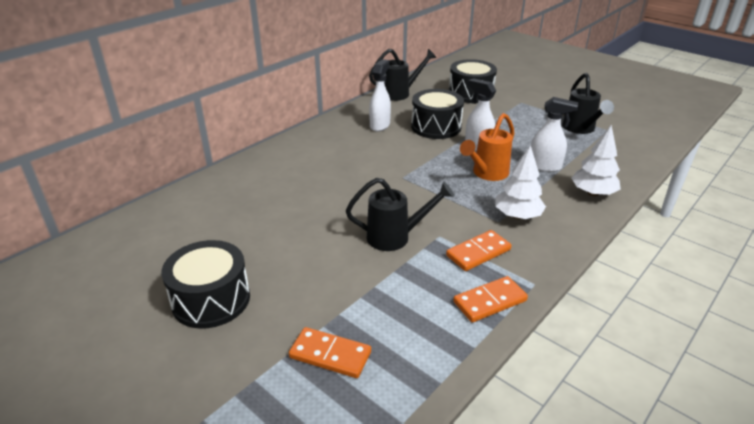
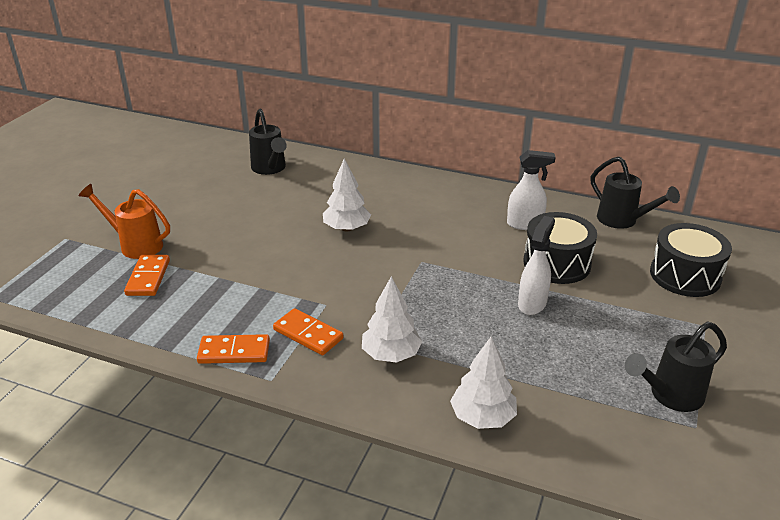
camera: 70 degrees right, 0 degrees up
(211, 299) = (195, 211): black drum -> none
(327, 203) = (347, 228): none -> white tree
(396, 237) = (311, 278): black watering can -> black watering can (270, 169)
(486, 174) = (469, 319): orange watering can -> orange watering can (135, 245)
(490, 301) = (234, 352): orange domino -> orange domino turned 45 degrees counterclockwise
(545, 166) = (523, 367): white spray bottle -> none

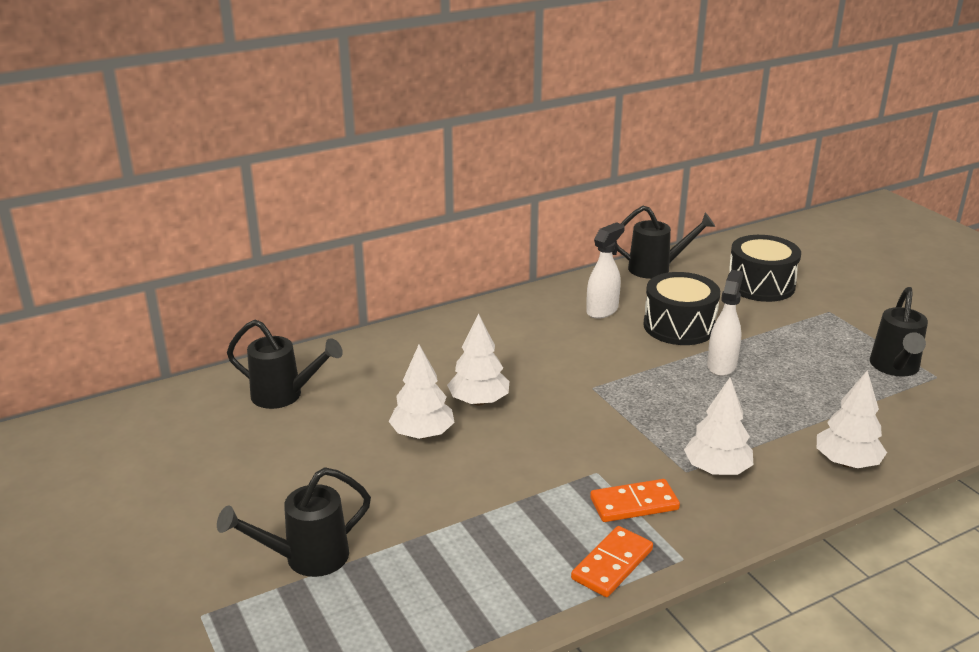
camera: 50 degrees left, 5 degrees down
(135, 245) = (306, 558): orange watering can -> black watering can
(148, 277) = (393, 574): orange domino -> none
(287, 226) = (422, 434): none -> white tree
(532, 303) = (721, 365): white spray bottle -> white spray bottle turned 45 degrees clockwise

